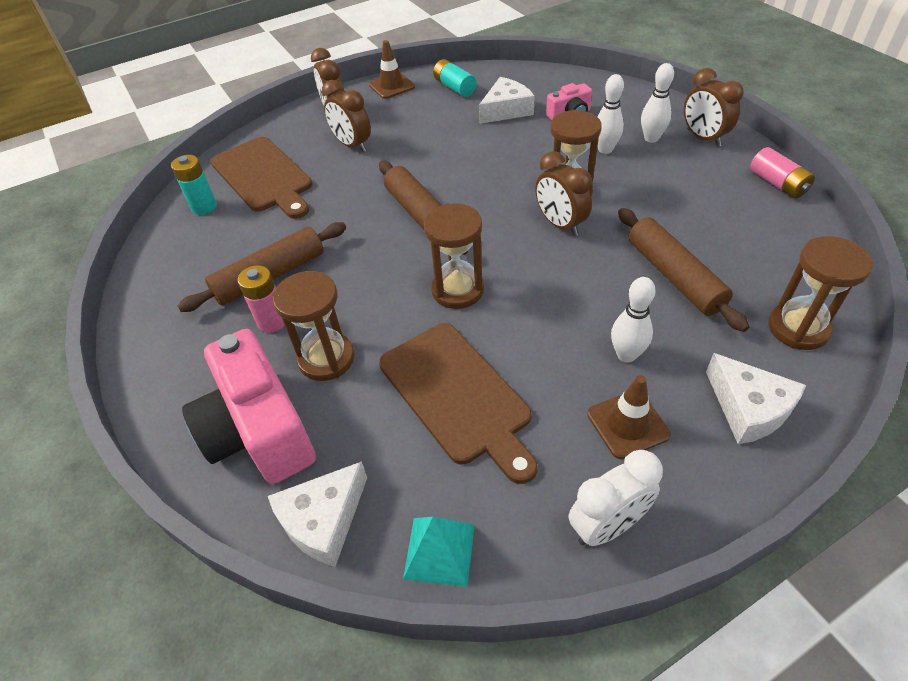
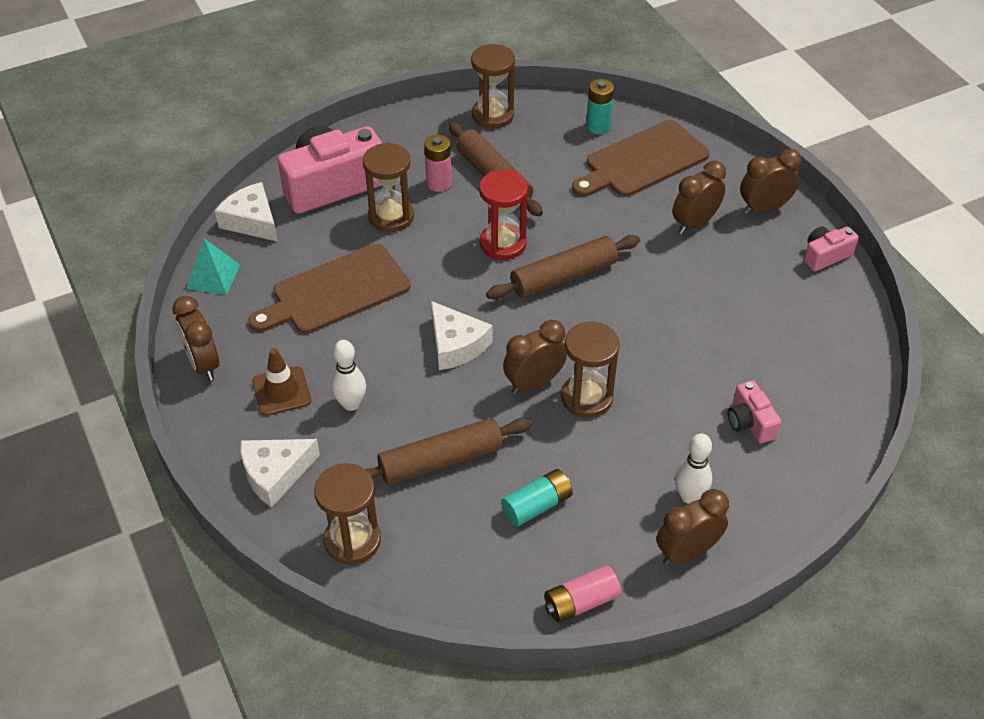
camera: 90 degrees right, 0 degrees up
(375, 260) = (503, 244): none -> red hourglass
(391, 86) = (825, 256): brown traffic cone -> pink camera
(454, 87) = (821, 315): turquoise battery -> turquoise battery (537, 505)
(457, 290) = (452, 298): brown hourglass -> brown hourglass (493, 115)
(506, 110) = (764, 360): white cheese -> white cheese (456, 345)
(605, 149) = (668, 445): white bowling pin -> none
(607, 525) = (203, 364): white clock -> brown clock

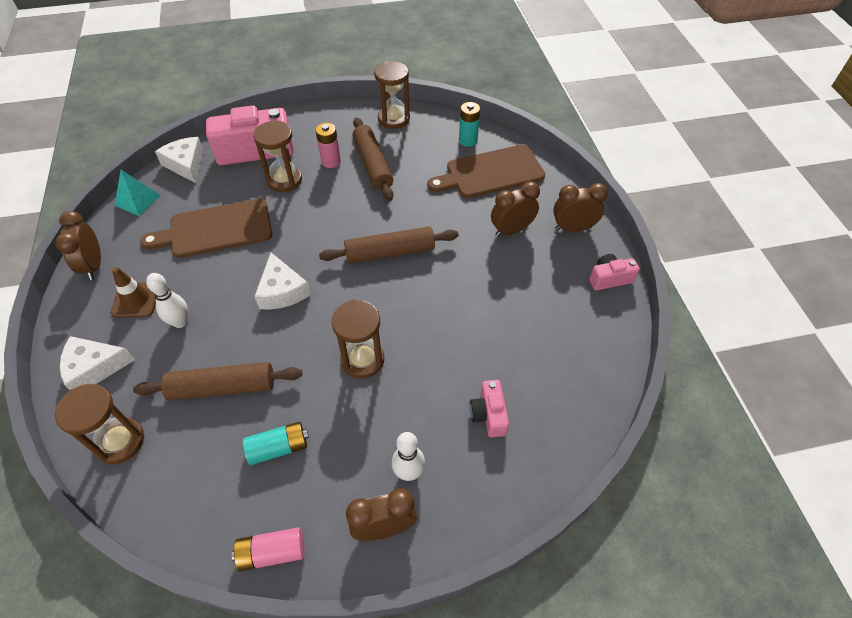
camera: 15 degrees right, 5 degrees up
(503, 244) = (356, 217): red hourglass -> none
(534, 383) = (326, 337): brown clock -> none

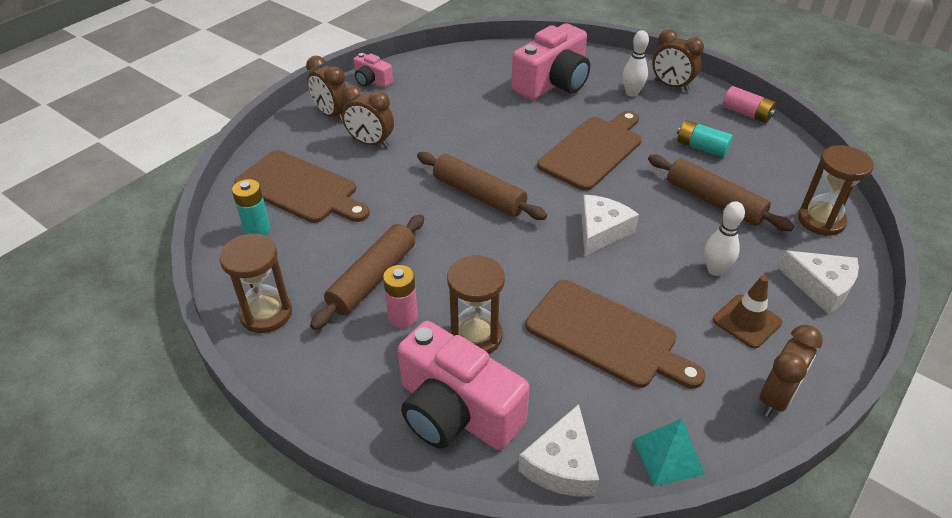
camera: 130 degrees left, 10 degrees down
(362, 359) = (593, 150): brown hourglass -> brown cutting board
(488, 414) = (553, 83): pink camera -> pink camera, size x2.07

